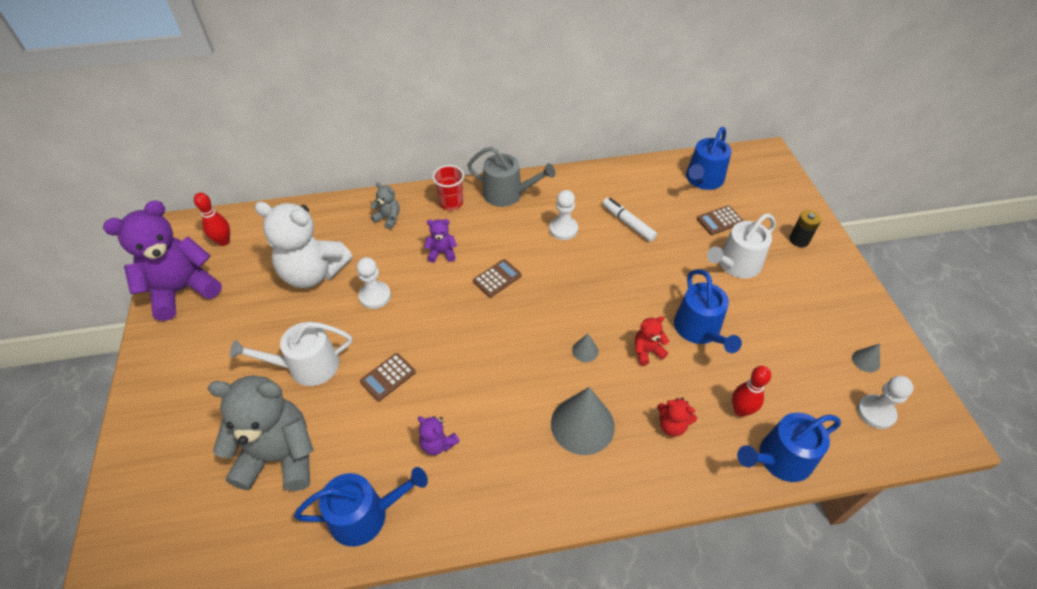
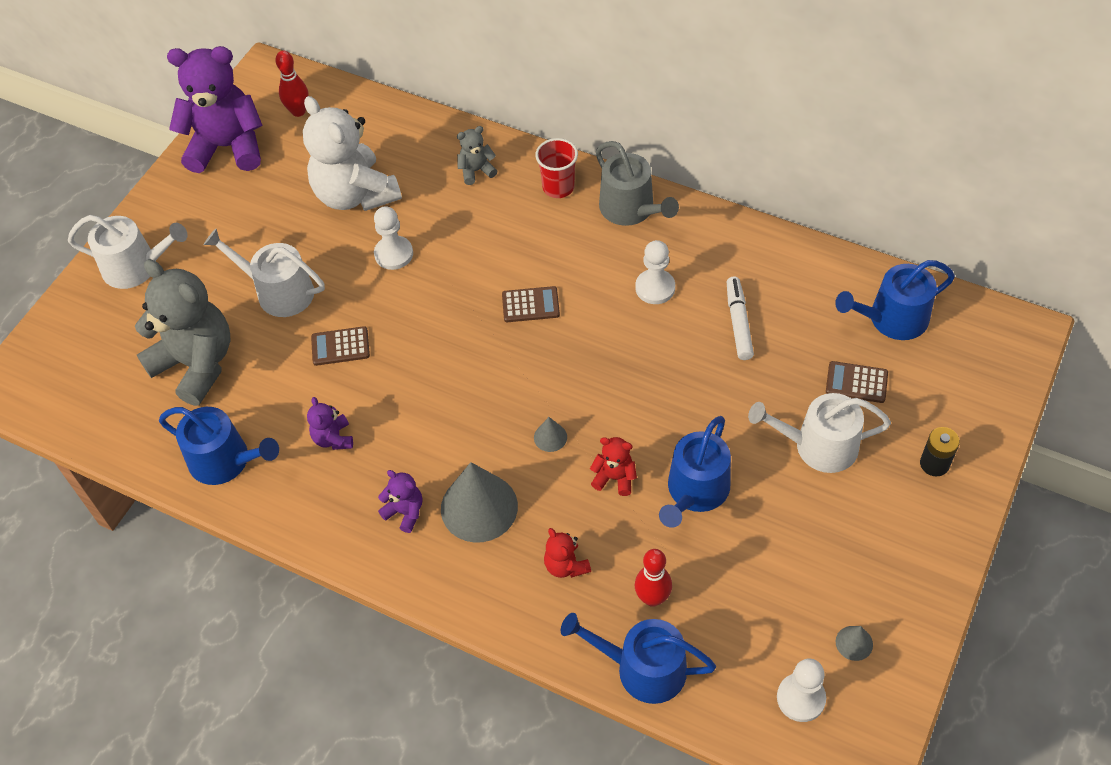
camera: 40 degrees right, 5 degrees up
(167, 413) = (137, 267): none -> white watering can
(388, 218) = (476, 171): grey teddy bear -> grey teddy bear turned 90 degrees counterclockwise
(442, 253) = (498, 243): purple teddy bear -> purple teddy bear (405, 512)

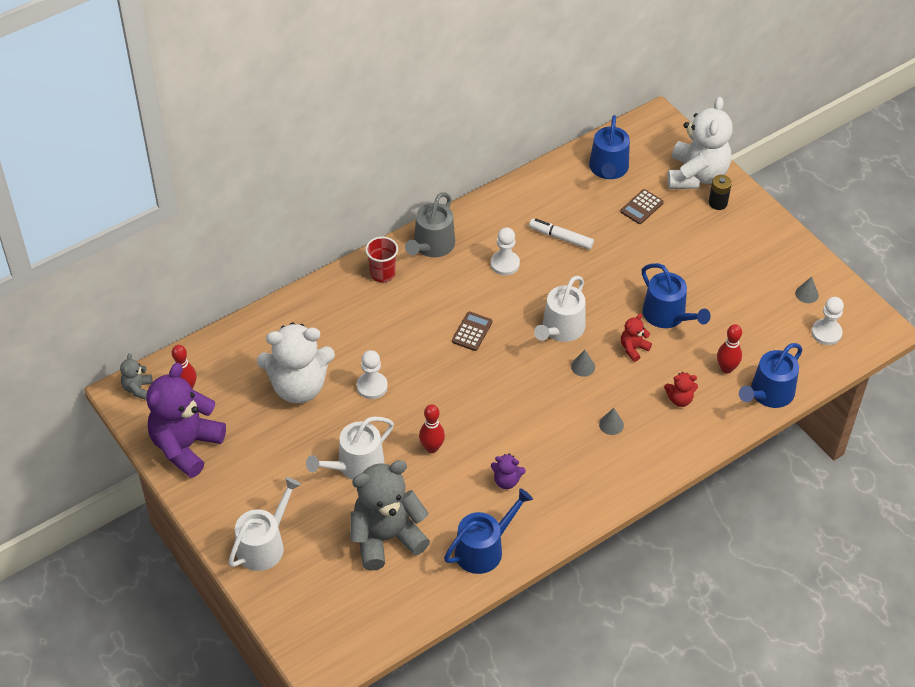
camera: 65 degrees left, 5 degrees down
(340, 347) = (432, 448): brown calculator -> red bowling pin
(405, 512) = (590, 464): purple teddy bear -> none
(476, 171) = (332, 310): grey teddy bear -> grey teddy bear (138, 388)
(479, 507) = (611, 424): grey cone -> grey cone, size x0.45
(631, 209) = (431, 246): grey watering can -> grey watering can turned 120 degrees clockwise
(818, 446) = (673, 246): white watering can -> white watering can (560, 329)
(963, 418) = (696, 175): none -> white teddy bear

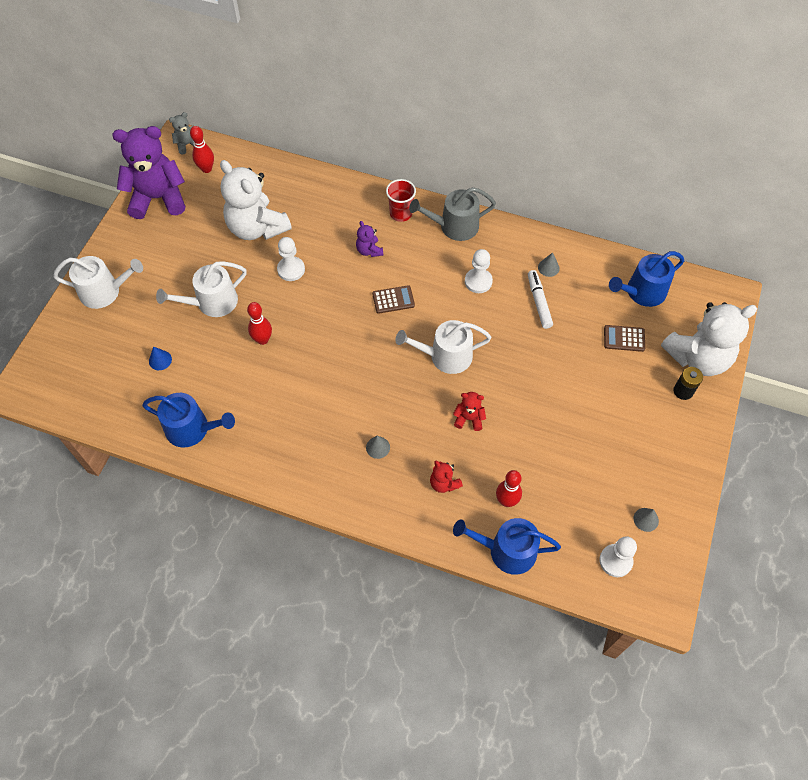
camera: 55 degrees right, 10 degrees up
(355, 465) = (212, 303): white watering can -> white watering can turned 45 degrees counterclockwise
(386, 537) = (160, 360): grey teddy bear -> blue cone
(506, 481) = (267, 406): purple teddy bear -> purple teddy bear (369, 250)
(583, 366) = (420, 393): grey cone -> grey cone (548, 267)
(668, 315) = (525, 424): blue watering can -> none

